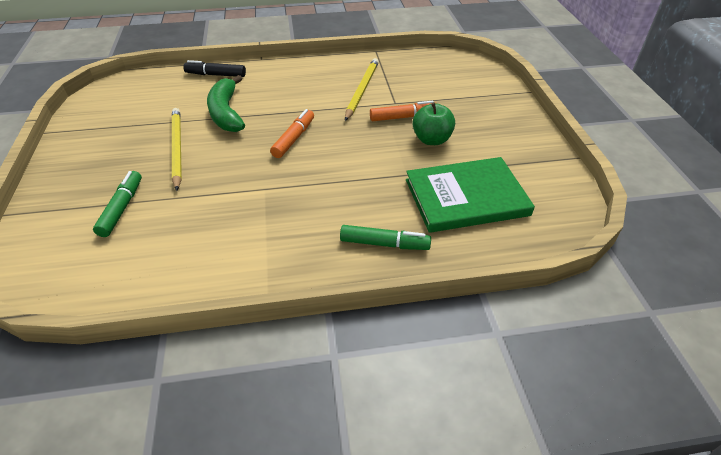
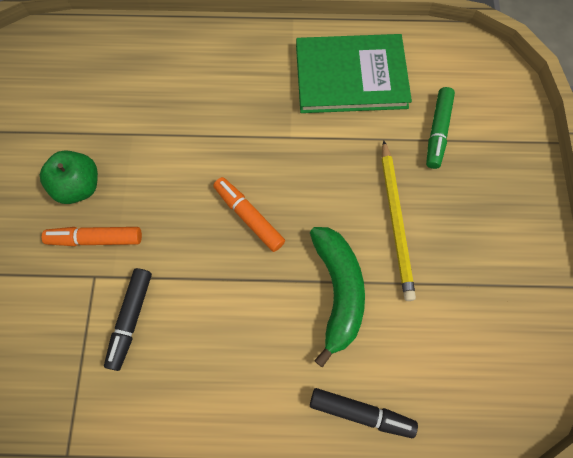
camera: 170 degrees left, 25 degrees up
(294, 138) = (249, 217): orange marker -> orange marker turned 105 degrees clockwise
(362, 90) = (131, 319): yellow pencil -> black marker
(384, 244) = (185, 52): green marker -> none
(466, 197) = (85, 92): green book -> green book (351, 76)

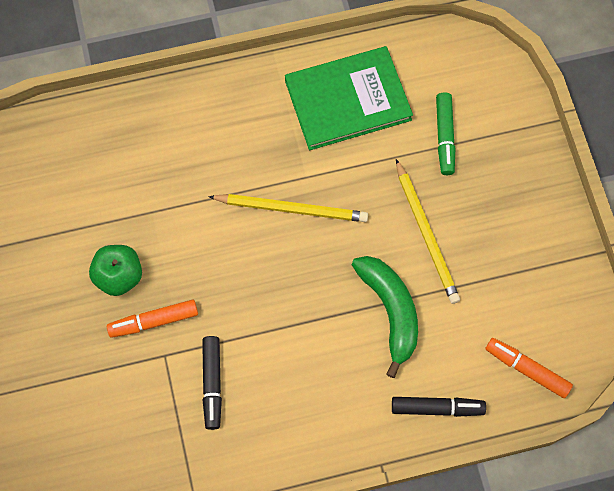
camera: 15 degrees left, 0 degrees up
(249, 217) = (290, 264): orange marker -> orange marker (527, 369)
(267, 163) = (292, 209): none -> yellow pencil

